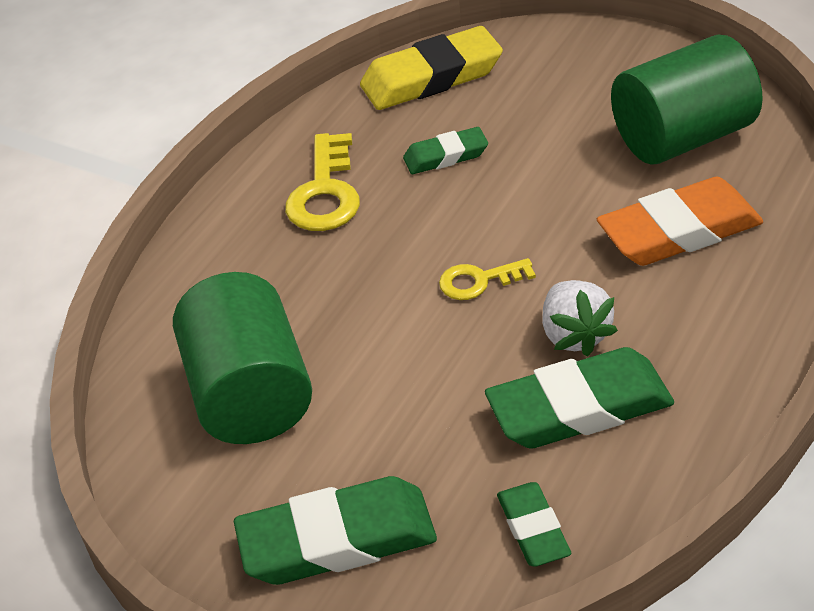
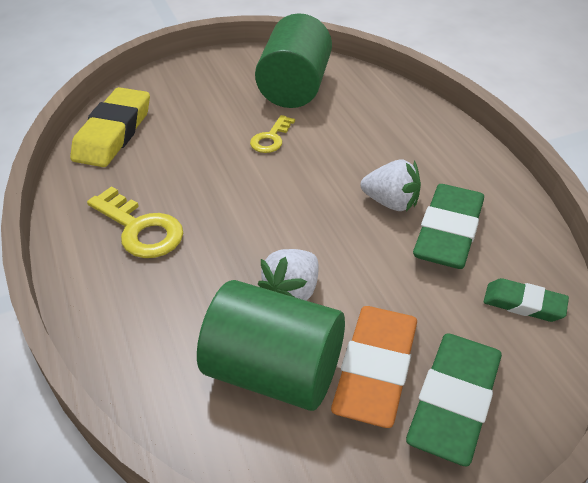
camera: 55 degrees left, 0 degrees up
(357, 344) = (292, 292): none -> white strawberry
(446, 156) = (186, 165): green eraser -> none
(479, 281) = (305, 212): yellow key -> yellow key (271, 138)
(679, 231) = (359, 127): orange eraser -> orange eraser (376, 370)

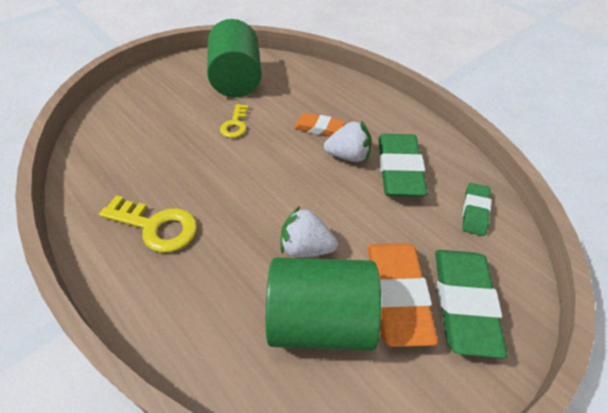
camera: 20 degrees left, 5 degrees up
(113, 133) = (99, 147): yellow eraser -> none
(292, 292) = (306, 248): white strawberry -> white strawberry turned 90 degrees clockwise
(369, 162) = (319, 128): none -> orange eraser
(524, 304) = (475, 211): green eraser -> green eraser turned 75 degrees counterclockwise

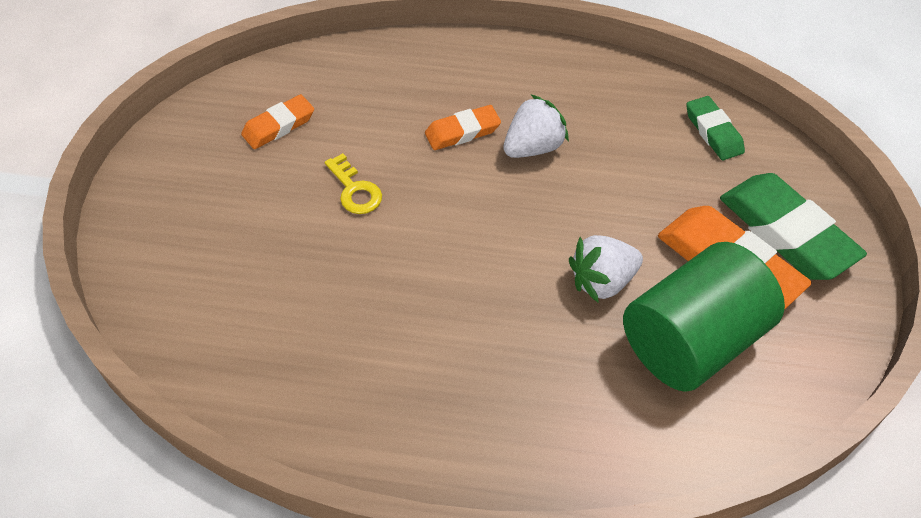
camera: 40 degrees left, 5 degrees up
(156, 227) = (419, 376): yellow key -> none
(237, 80) = (279, 126): green cylinder -> orange eraser
(399, 170) = (601, 130): green eraser -> none

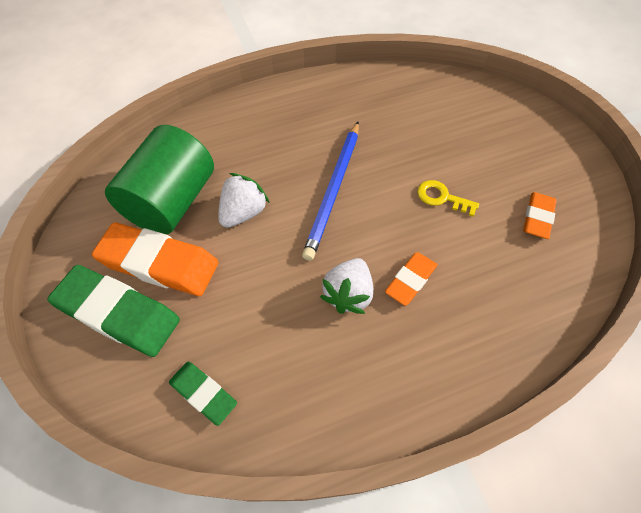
camera: 150 degrees right, 5 degrees up
(473, 257) = (333, 190): none -> blue pencil

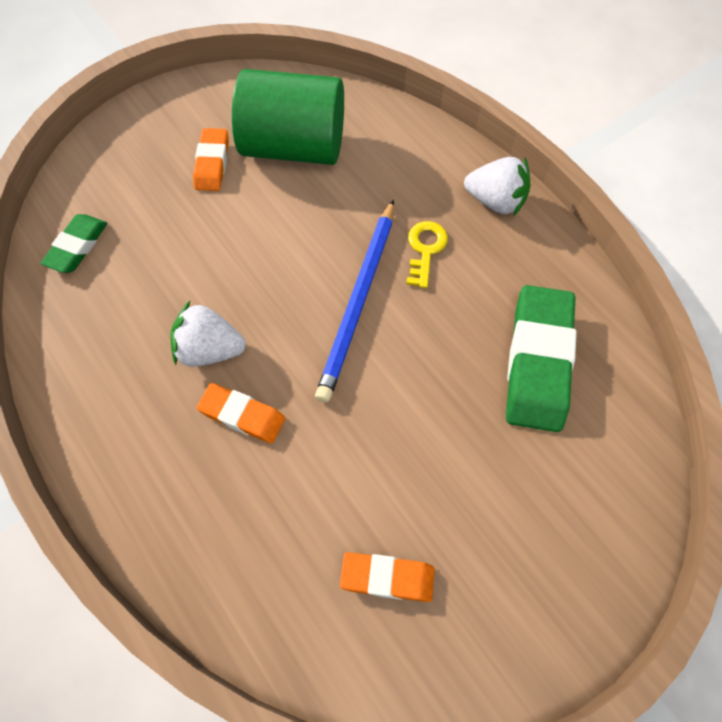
camera: 75 degrees right, 5 degrees up
(119, 313) = (149, 152): green eraser -> green eraser (538, 362)
(159, 263) = (212, 163): orange eraser -> orange eraser, size x0.56
(243, 213) = (297, 217): white strawberry -> white strawberry (495, 201)
(333, 190) = (358, 301): blue pencil -> blue pencil turned 75 degrees counterclockwise
(442, 197) = (386, 436): yellow key -> yellow key (425, 249)

